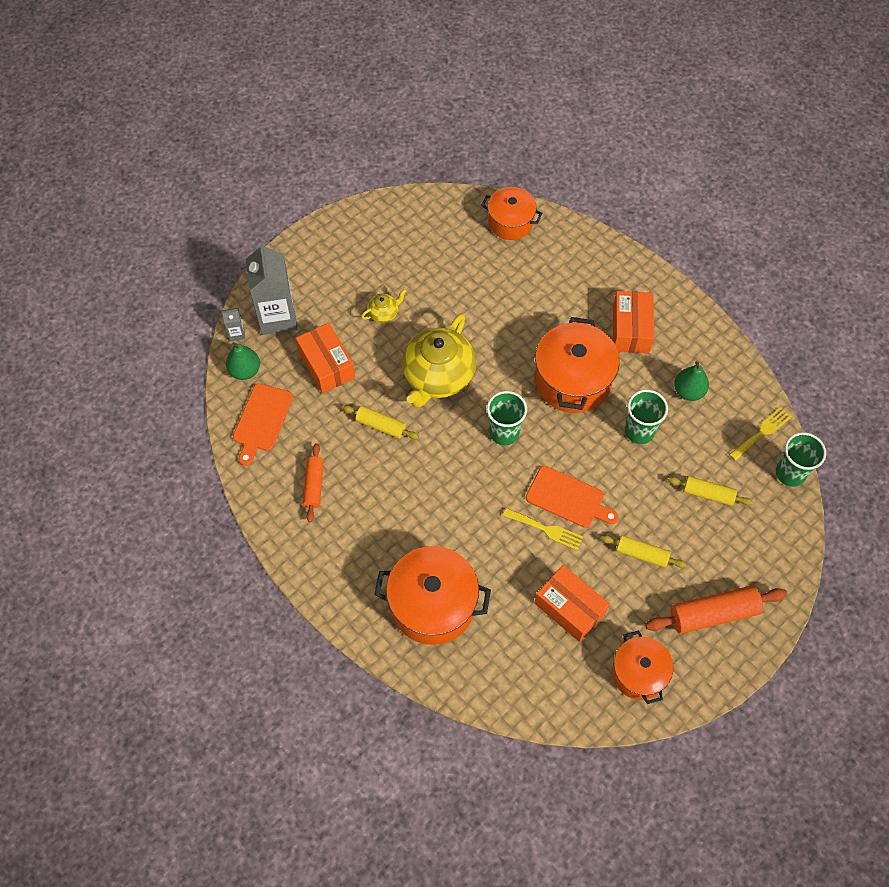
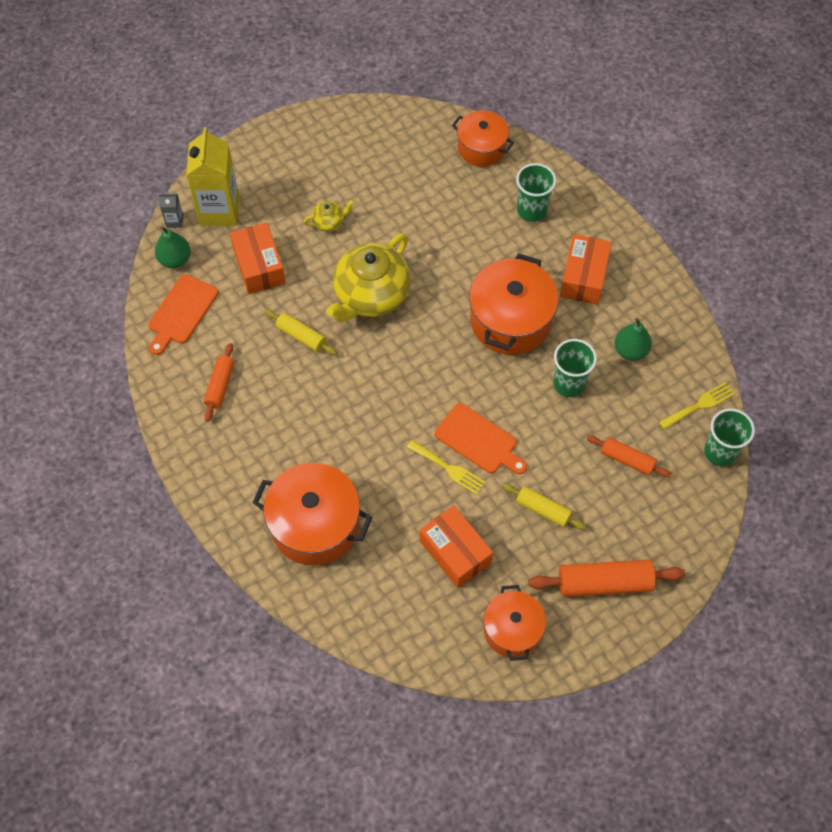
camera: 10 degrees right, 0 degrees up
(277, 317) = (219, 210): grey carton -> yellow carton
(504, 432) = (427, 363): green cup -> green cup (531, 210)
(708, 494) = (627, 459): yellow rolling pin -> orange rolling pin

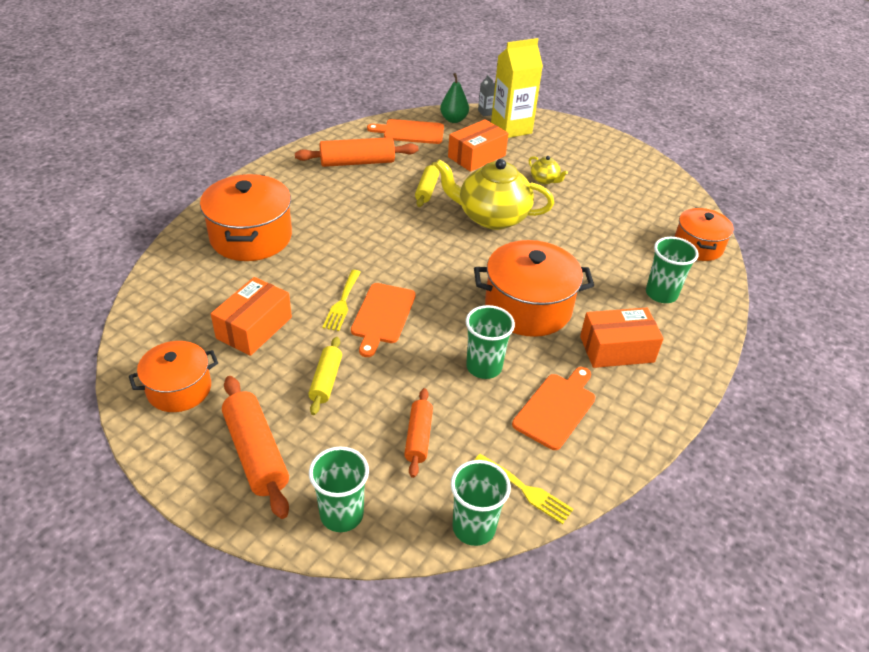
camera: 65 degrees right, 20 degrees down
(220, 385) = (357, 162): orange rolling pin -> orange rolling pin, size x1.64
(630, 350) = (556, 408): green pear -> orange cutting board
(682, 536) = (341, 514): none -> green cup

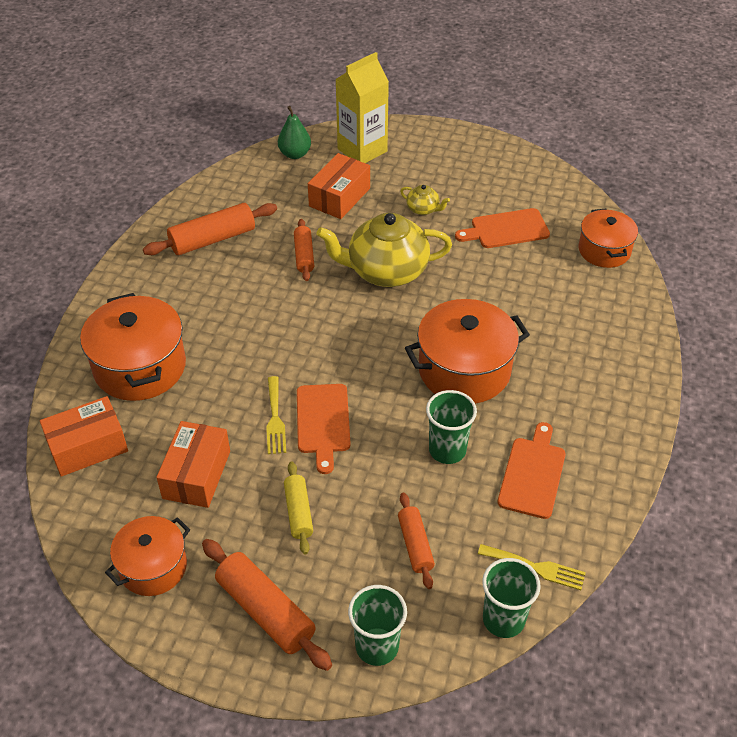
camera: 15 degrees left, 5 degrees up
(410, 132) = (254, 183): orange cutting board -> orange cutting board (506, 229)
(427, 190) = (304, 255): yellow rolling pin -> orange rolling pin
(486, 112) = (326, 135): grey carton -> none
(616, 349) = (566, 392): orange box -> orange box (88, 447)
(661, 294) = (587, 317): green cup -> none

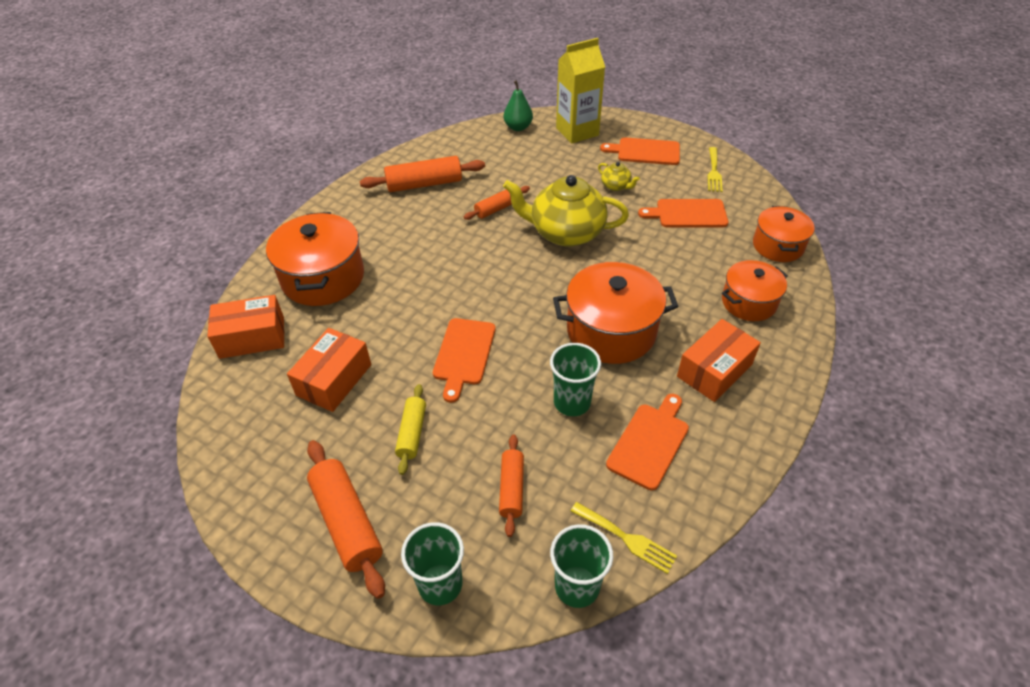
camera: 15 degrees right, 0 degrees up
(153, 567) = (263, 456): orange pot -> orange pot (749, 302)
(275, 419) = (422, 343): yellow fork -> yellow fork (714, 172)
(304, 255) = (497, 208): orange rolling pin -> orange rolling pin turned 45 degrees clockwise
(339, 197) = (545, 166): orange box -> orange box (714, 370)
(442, 164) = (645, 152): none -> orange cutting board

